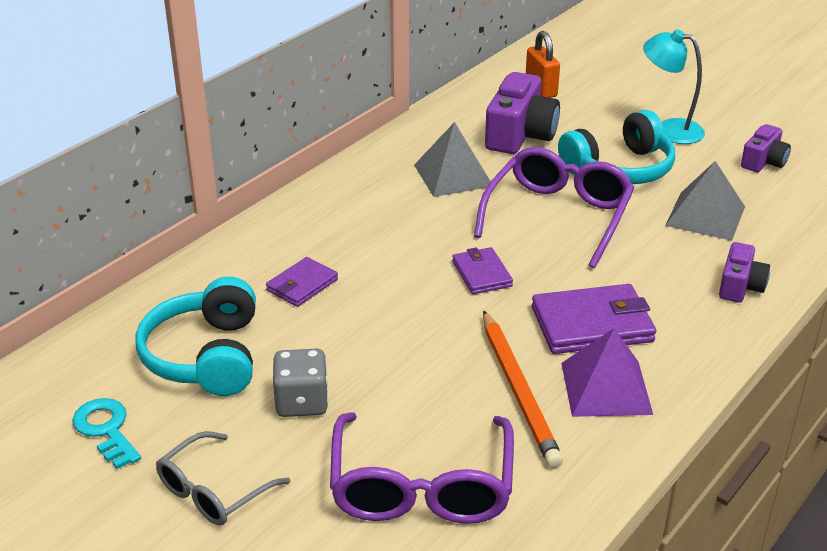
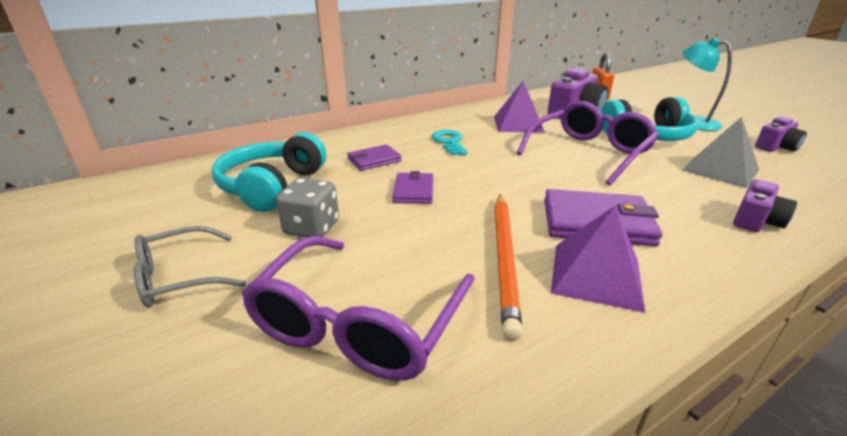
camera: 20 degrees right, 5 degrees down
(106, 430) = (158, 215): turquoise key -> turquoise key (449, 142)
(453, 175) = (518, 124): grey pyramid -> purple pyramid
(481, 274) = (512, 175): purple wallet -> purple wallet (413, 191)

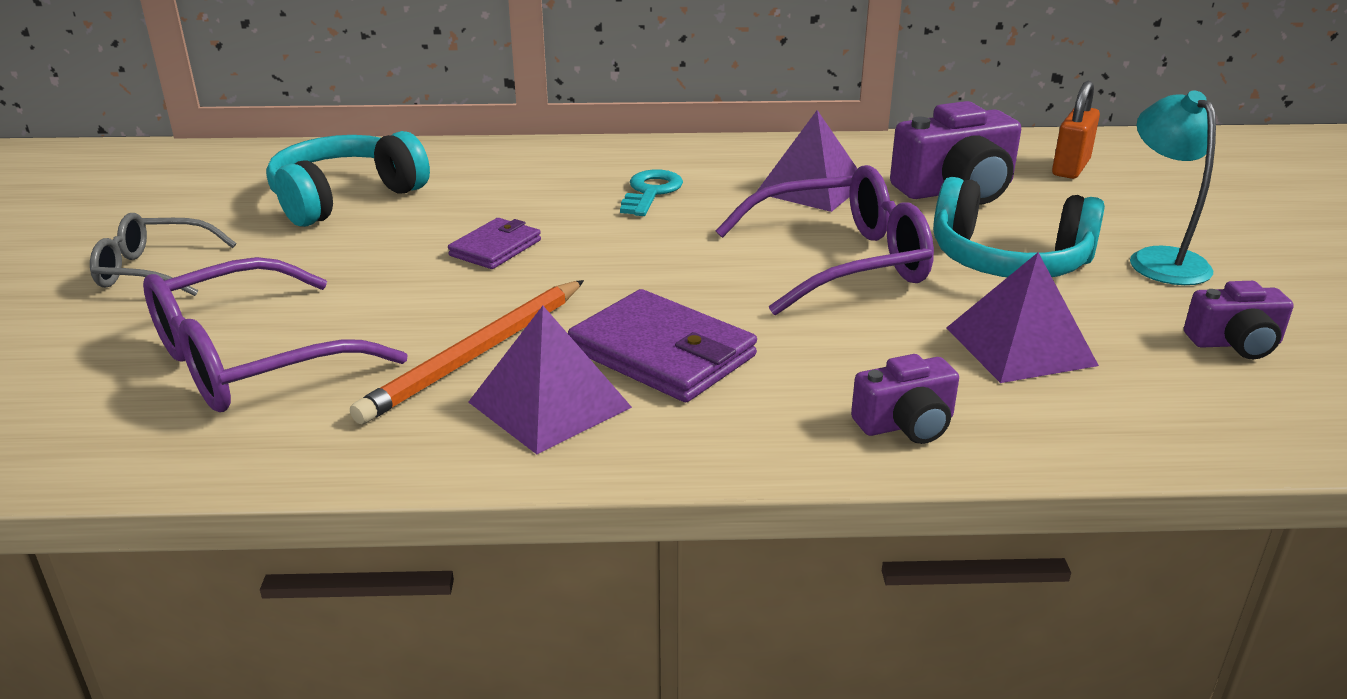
camera: 30 degrees right, 0 degrees up
(312, 228) = (325, 258): grey dice -> none
(374, 160) = (507, 194): purple wallet -> none
(720, 170) = (1020, 346): grey pyramid -> purple pyramid

